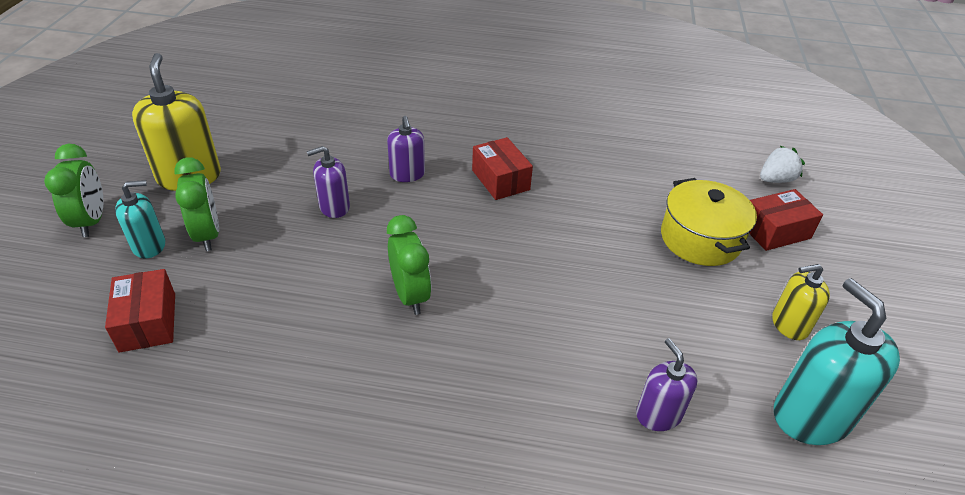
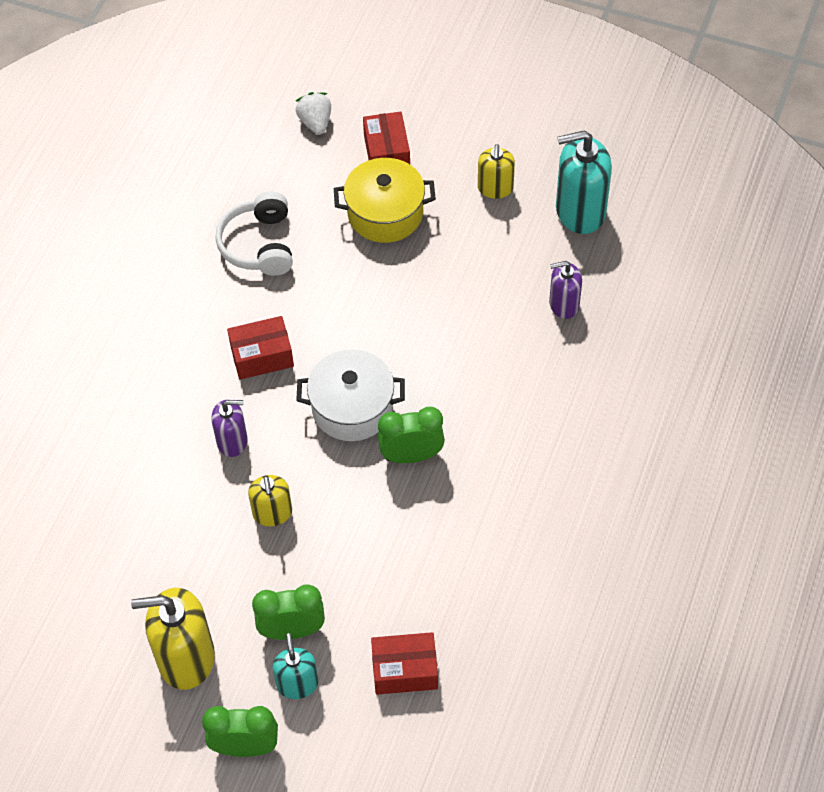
camera: 75 degrees left, 15 degrees up
(334, 207) = (272, 513): purple soap dispenser -> yellow soap dispenser
(459, 244) = (352, 408): none -> white pot
(619, 163) = (259, 245): none -> white headphones

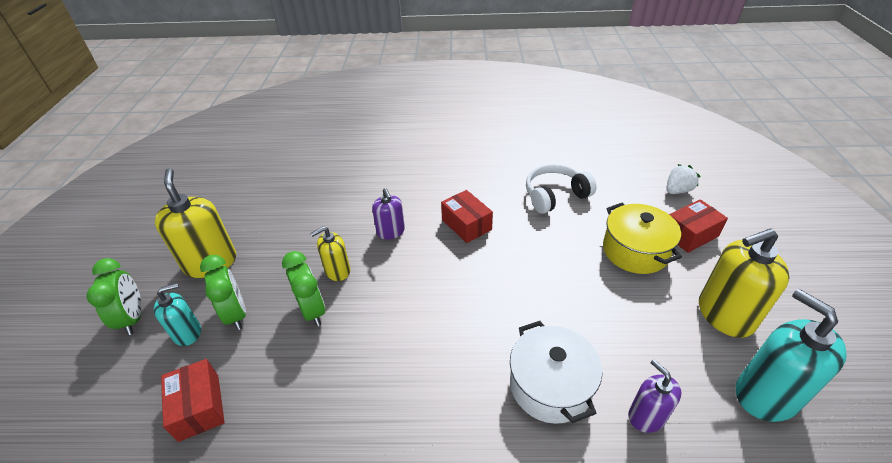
camera: 70 degrees right, 15 degrees down
(352, 408) = (447, 287): white pot -> white pot (550, 386)
(411, 455) = (418, 341): green clock -> green clock (312, 311)
(495, 188) = (724, 315): yellow soap dispenser -> yellow soap dispenser, size x1.72

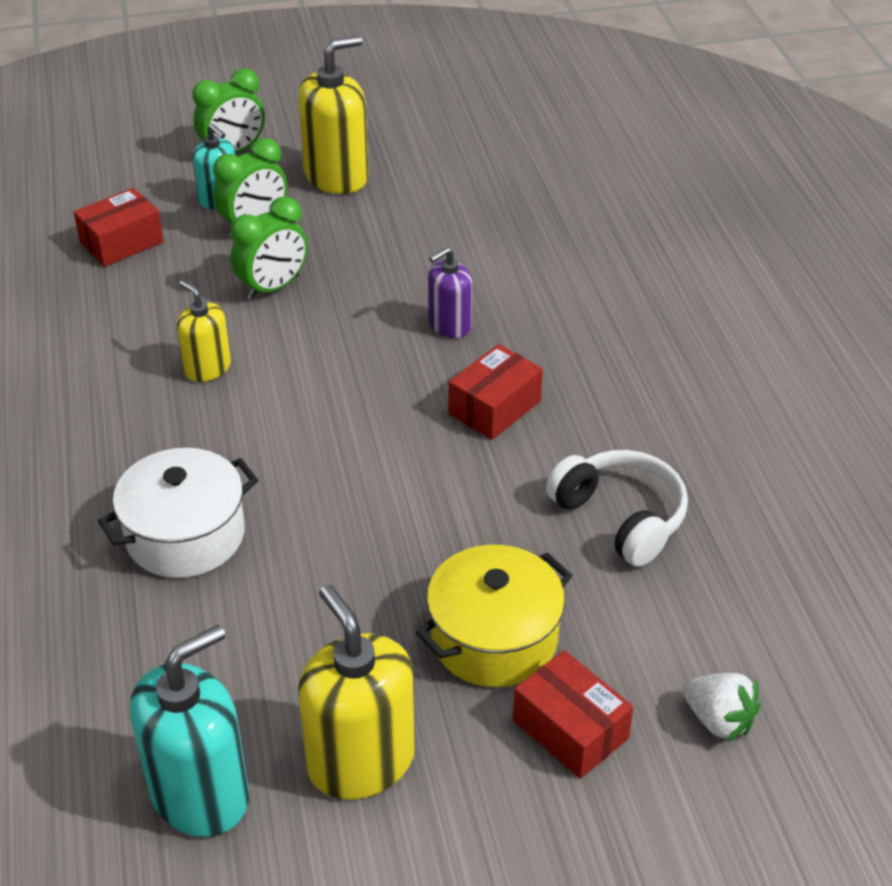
camera: 75 degrees right, 0 degrees up
(337, 271) = (350, 291): yellow soap dispenser -> yellow soap dispenser (207, 368)
(646, 416) = (148, 641): purple soap dispenser -> none

